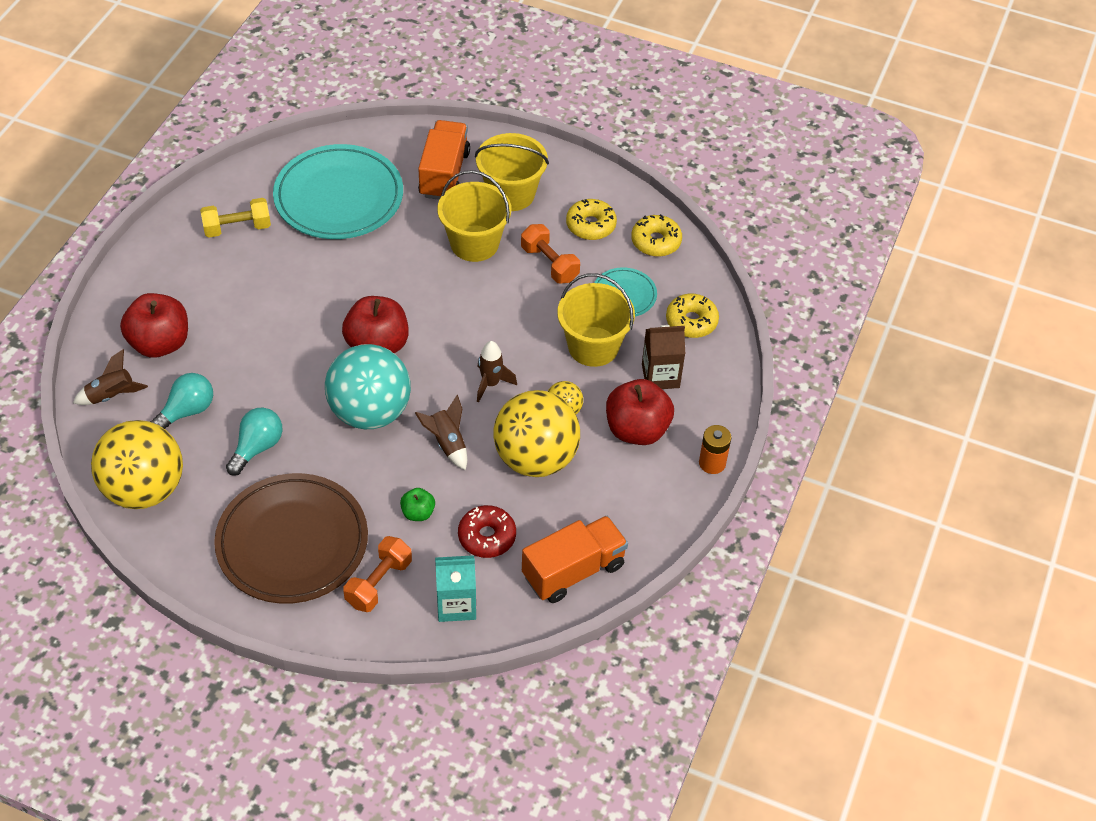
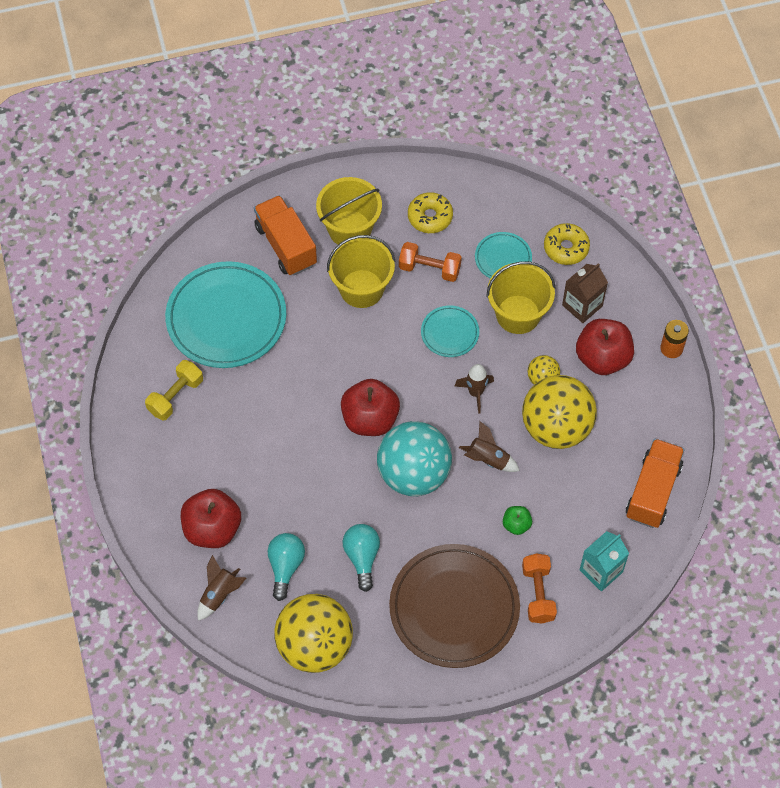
camera: 35 degrees left, 10 degrees up
(487, 537) = (576, 508): red donut -> none
(516, 323) = (450, 333): none -> turquoise plate
(656, 241) = (486, 199): yellow donut -> none

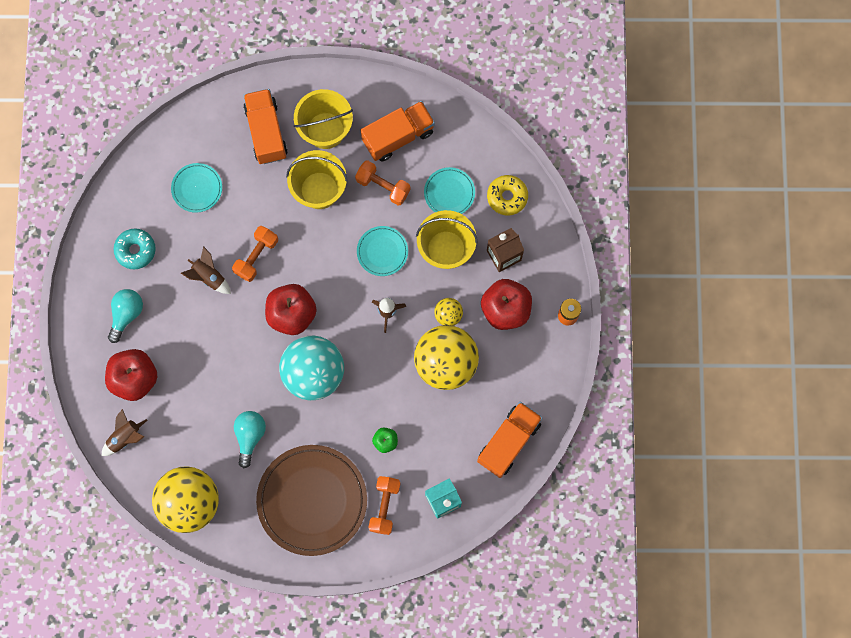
camera: 15 degrees right, 15 degrees up
(175, 396) = (135, 250): yellow dumbbell -> turquoise donut
(226, 318) = (197, 188): turquoise plate -> turquoise plate, size x0.48
(285, 567) = (185, 427): turquoise light bulb -> turquoise light bulb (126, 314)
(313, 371) = (256, 256): none -> orange dumbbell
(430, 217) = (398, 136): yellow donut -> orange truck
(488, 459) = (380, 376): brown rocket -> brown rocket (209, 276)

